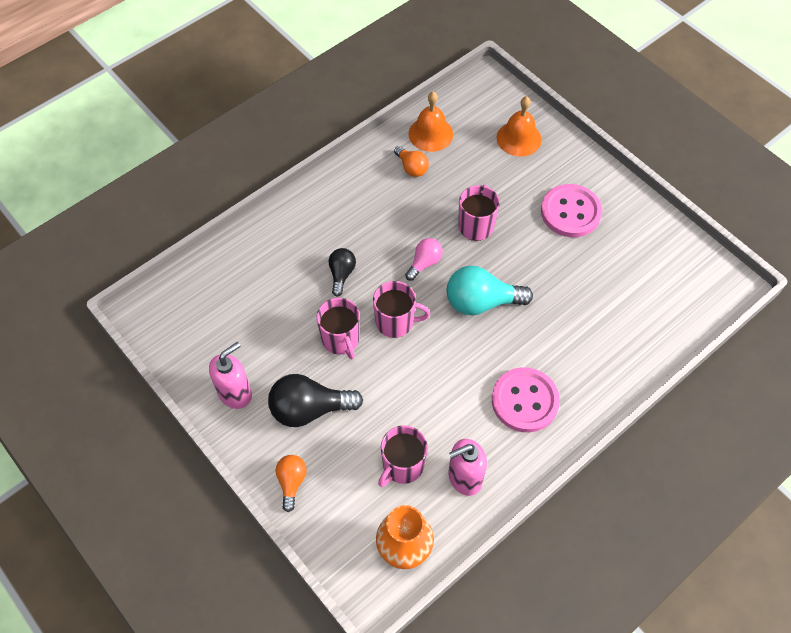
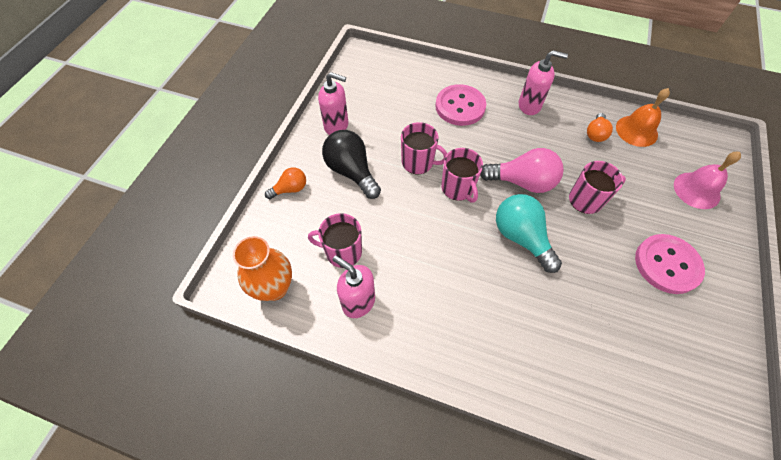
camera: 60 degrees right, 0 degrees up
(340, 197) = (529, 105): none -> pink soap dispenser
(341, 274) = (470, 137): black light bulb -> none
(341, 339) = (418, 162): pink mug -> pink mug turned 105 degrees counterclockwise
(424, 263) = (522, 182): pink light bulb -> pink light bulb, size x1.76
(519, 138) = (696, 190): orange bell -> pink bell
(525, 401) = (456, 315): pink button -> pink button (460, 106)

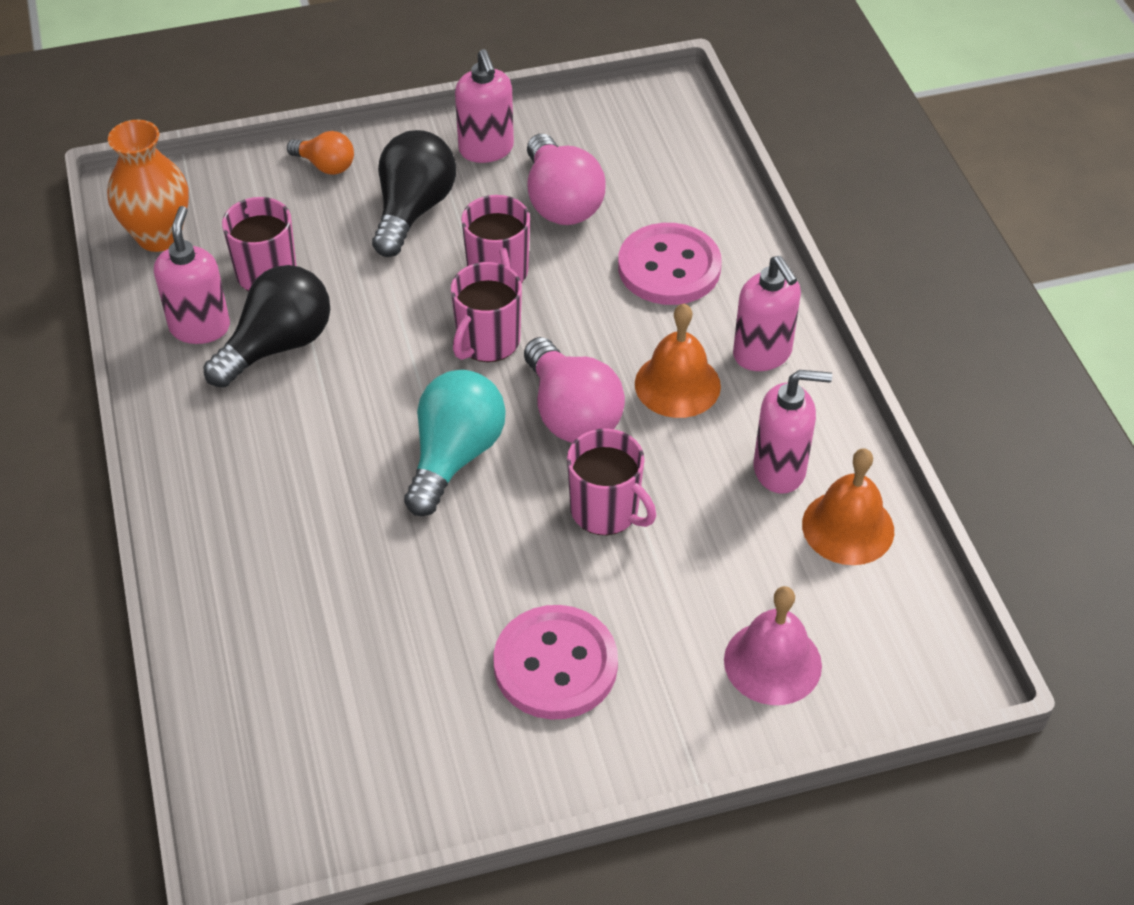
camera: 55 degrees right, 10 degrees down
(392, 119) = (560, 202): none -> pink light bulb
(398, 273) = (277, 345): none -> black light bulb
(528, 139) = (677, 384): none -> orange bell
(595, 134) = (780, 470): orange light bulb -> pink soap dispenser

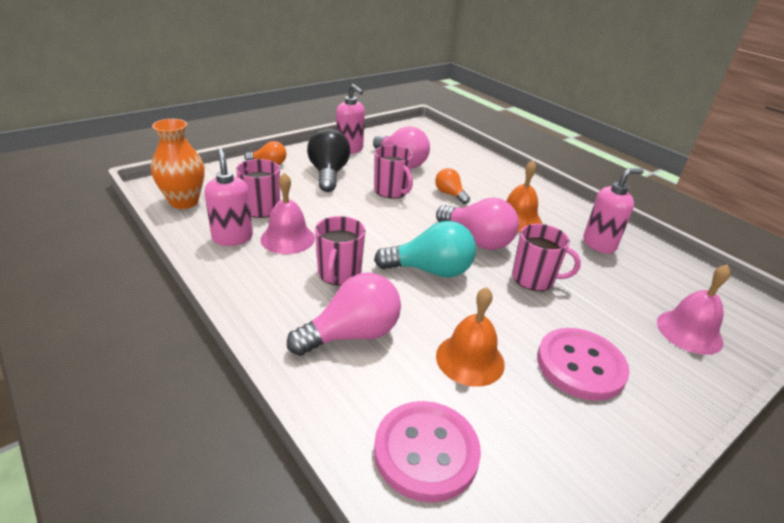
camera: 25 degrees left, 15 degrees down
(277, 345) = (288, 238): black light bulb -> pink bell
(281, 535) = (352, 334): none -> pink light bulb
(454, 456) = (430, 270): turquoise light bulb -> turquoise light bulb turned 90 degrees clockwise
(487, 341) = (407, 218): pink mug -> pink mug (339, 273)
(597, 300) = (450, 194): none -> orange light bulb
(669, 267) = (472, 178): pink button -> pink button (426, 451)
(762, 354) = (545, 202): pink soap dispenser -> none
(848, 527) = (654, 261): orange bell -> orange bell (470, 359)

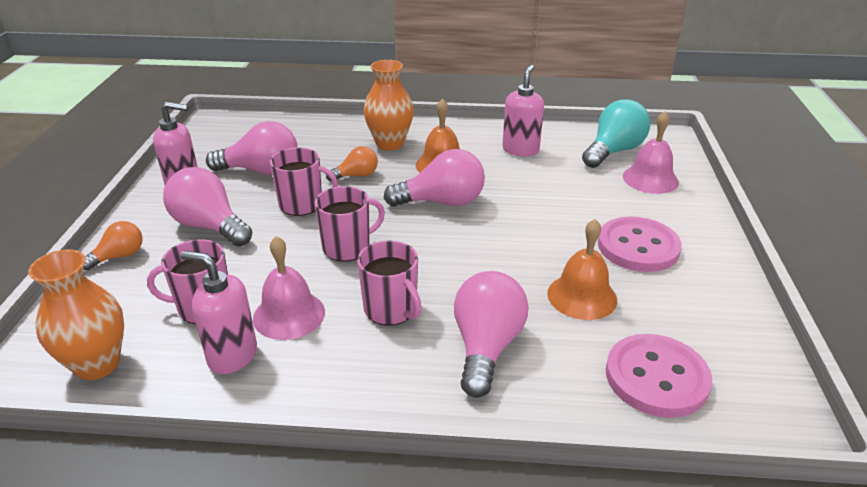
camera: 45 degrees left, 0 degrees up
(328, 174) = (209, 226): black light bulb -> pink light bulb
(430, 270) = (452, 252): turquoise light bulb -> turquoise light bulb (613, 151)
(450, 194) = (356, 175): orange light bulb -> orange light bulb turned 150 degrees clockwise
(504, 189) = (390, 144): none -> orange vase
(534, 279) = (525, 206): pink mug -> pink mug (347, 247)

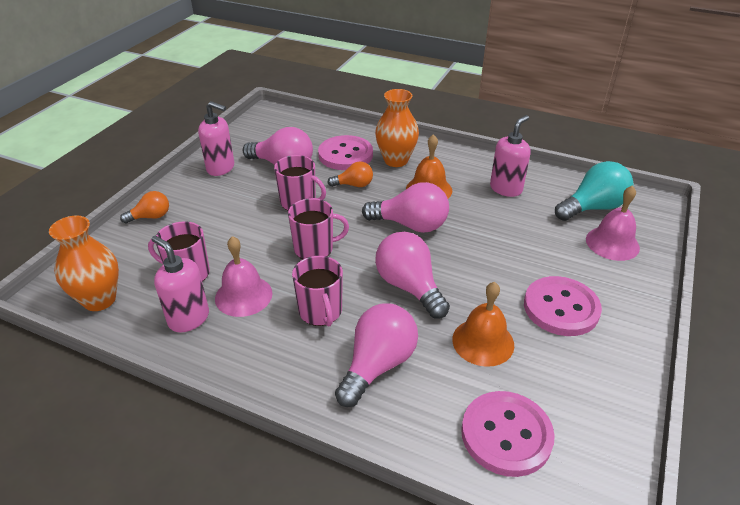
camera: 20 degrees right, 5 degrees up
(209, 226) = (223, 206): pink light bulb -> pink light bulb (409, 287)
(330, 148) = (345, 155): none -> pink button

